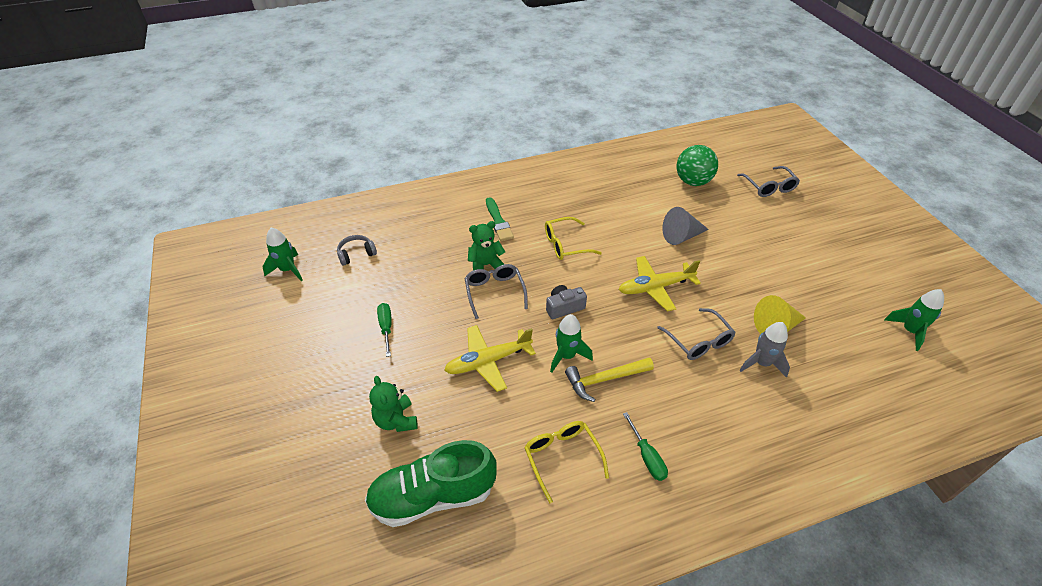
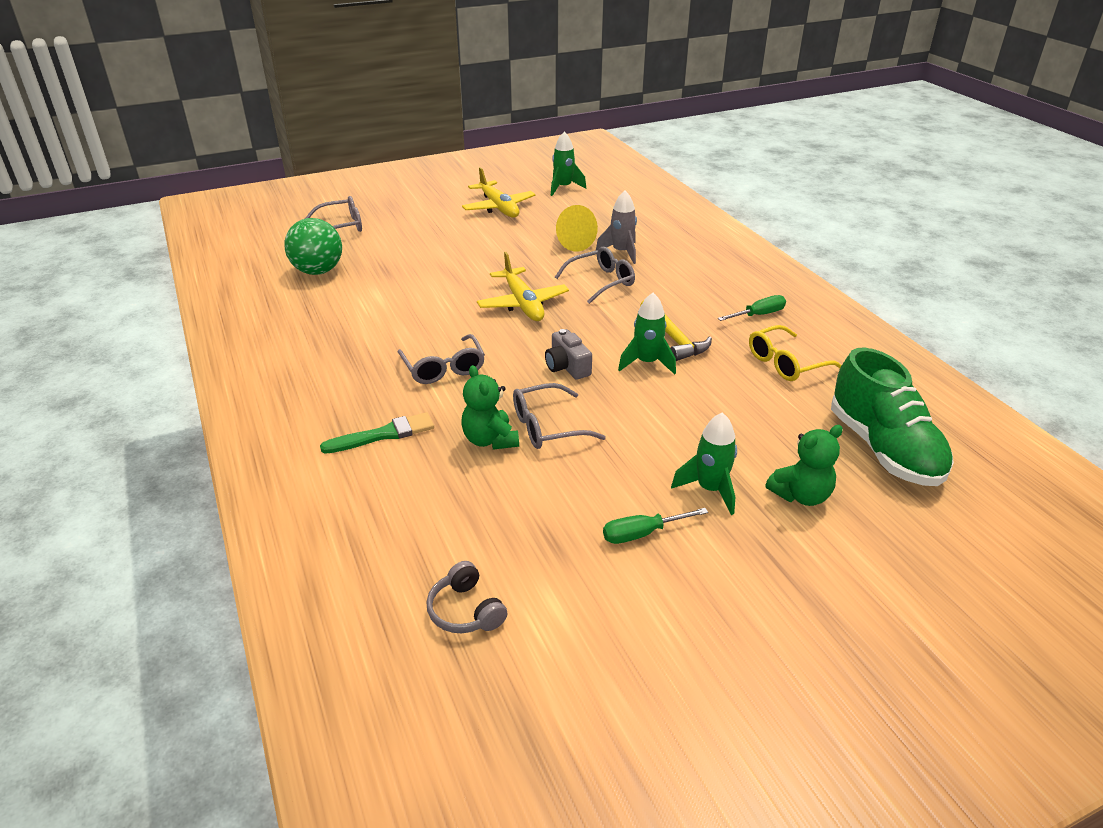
camera: 95 degrees left, 10 degrees down
(288, 270) = (518, 723): green rocket -> green rocket (710, 489)
(488, 361) = (675, 423): yellow plane -> yellow plane (498, 207)
(566, 244) = (443, 368): yellow glasses -> grey glasses
(681, 236) = (429, 283): grey cone -> none

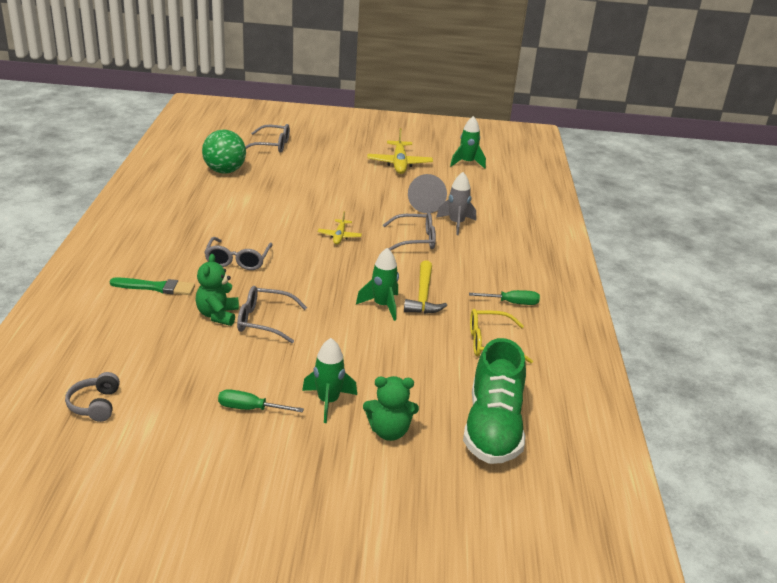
camera: 25 degrees right, 5 degrees down
(522, 303) = (339, 236): yellow plane -> yellow plane, size x0.57
(567, 367) = (322, 288): grey camera -> none
(571, 242) = (426, 204): yellow cone -> grey cone

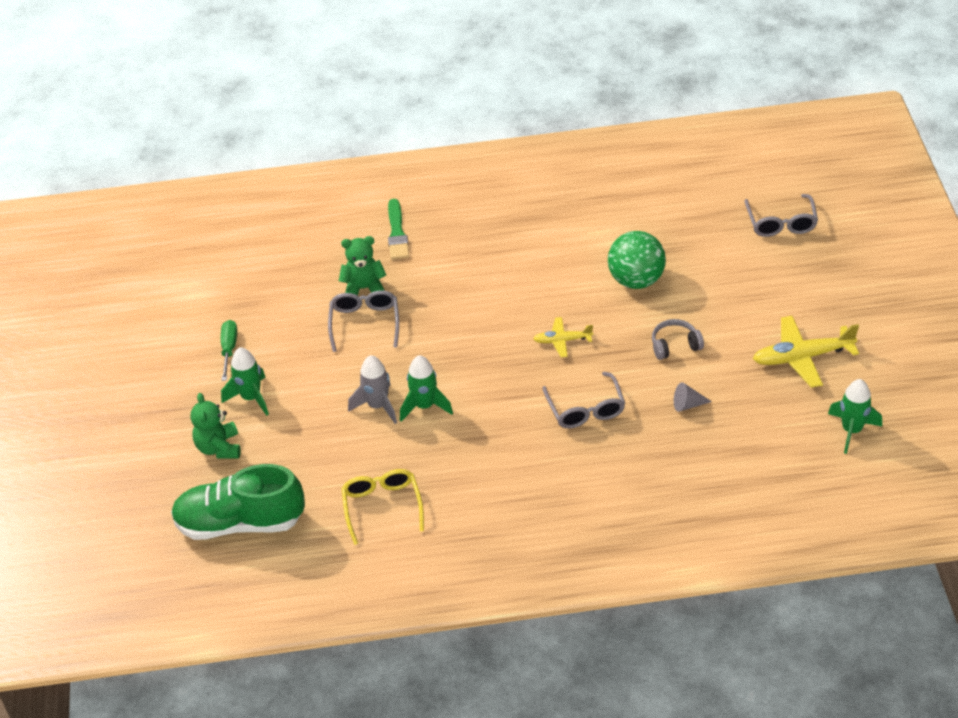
camera: 85 degrees right, 15 degrees up
(95, 405) = (212, 257): grey headphones -> grey headphones (675, 345)
(224, 171) = (678, 204): green ball -> green ball (636, 280)
(238, 260) = (472, 274): grey glasses -> none
(423, 296) = (458, 436): yellow hammer -> none
(426, 204) = (688, 404): grey cone -> grey cone, size x0.56
(456, 224) = (648, 443): grey rocket -> grey rocket (377, 406)
(512, 303) = (472, 518): green screwdriver -> none

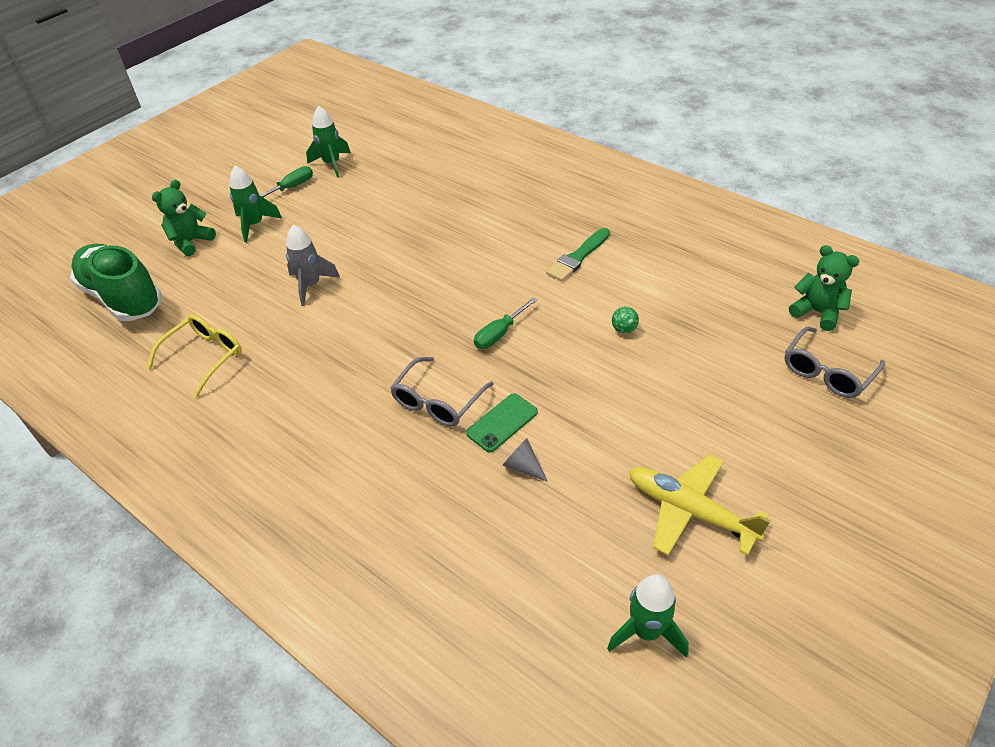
camera: 45 degrees right, 0 degrees up
(364, 289) = (422, 204): green teddy bear -> green teddy bear (817, 312)
(365, 324) = (387, 226): grey glasses -> none
(397, 233) = (496, 183): green brush -> green brush (578, 257)
(424, 406) = (337, 308): green rocket -> green rocket (332, 164)
(562, 340) = (499, 334): yellow plane -> green screwdriver
(636, 280) = (624, 329): green ball -> green ball, size x0.41
(642, 391) = (502, 423): none -> green phone
(675, 345) = (583, 406): grey headphones -> none

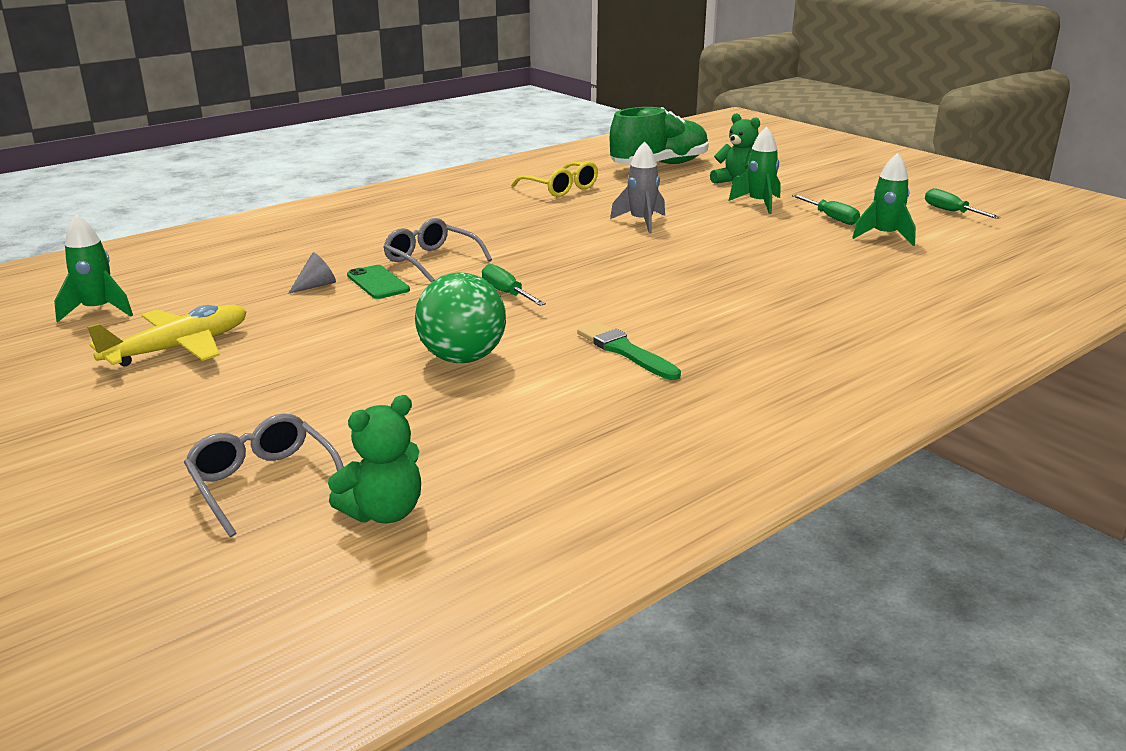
camera: 100 degrees right, 20 degrees down
(272, 137) = (951, 212): none -> green screwdriver
(624, 329) = (462, 358): green ball -> green ball, size x2.47

